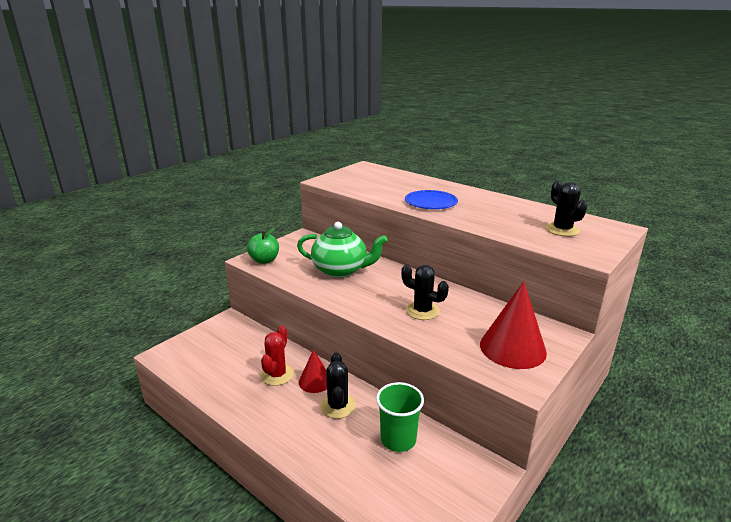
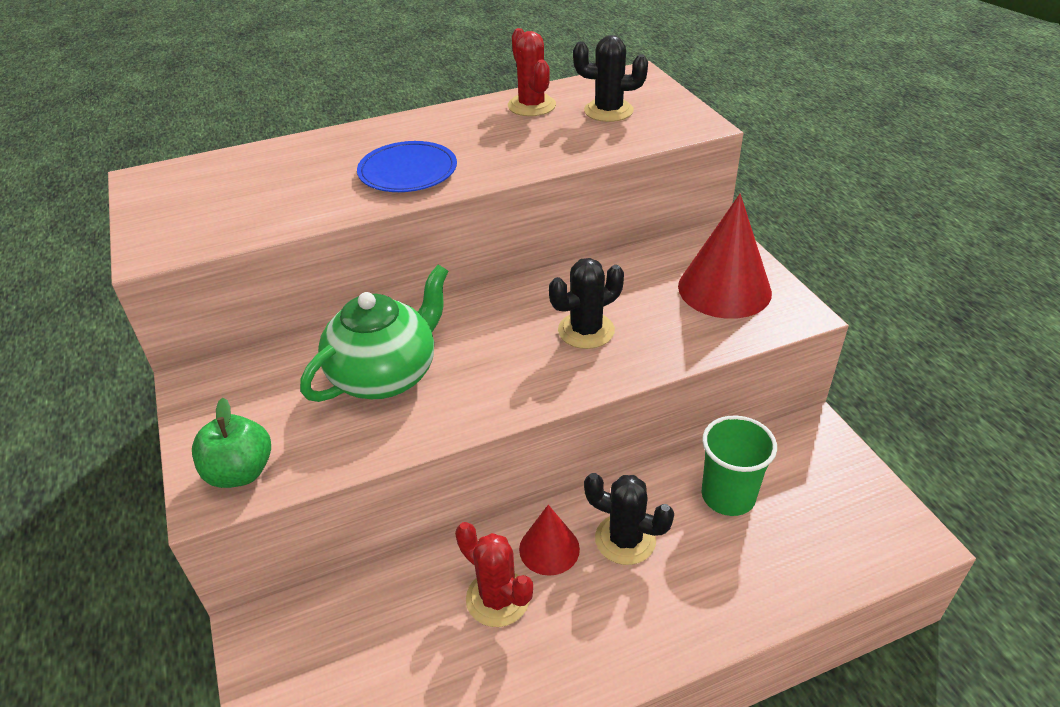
camera: 60 degrees left, 15 degrees up
(533, 211) = (531, 106): none -> red cactus

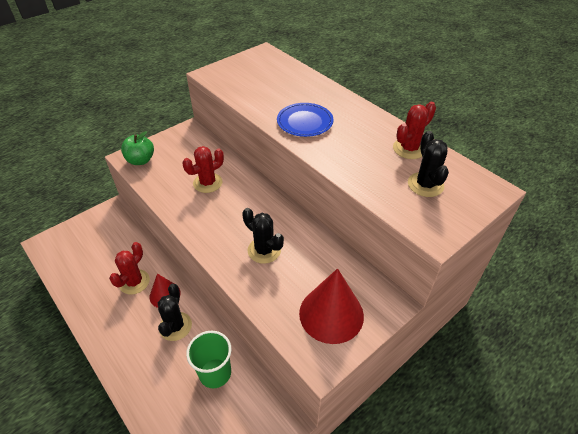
camera: 70 degrees right, 5 degrees up
(386, 375) = (207, 183): green teapot -> red cactus

